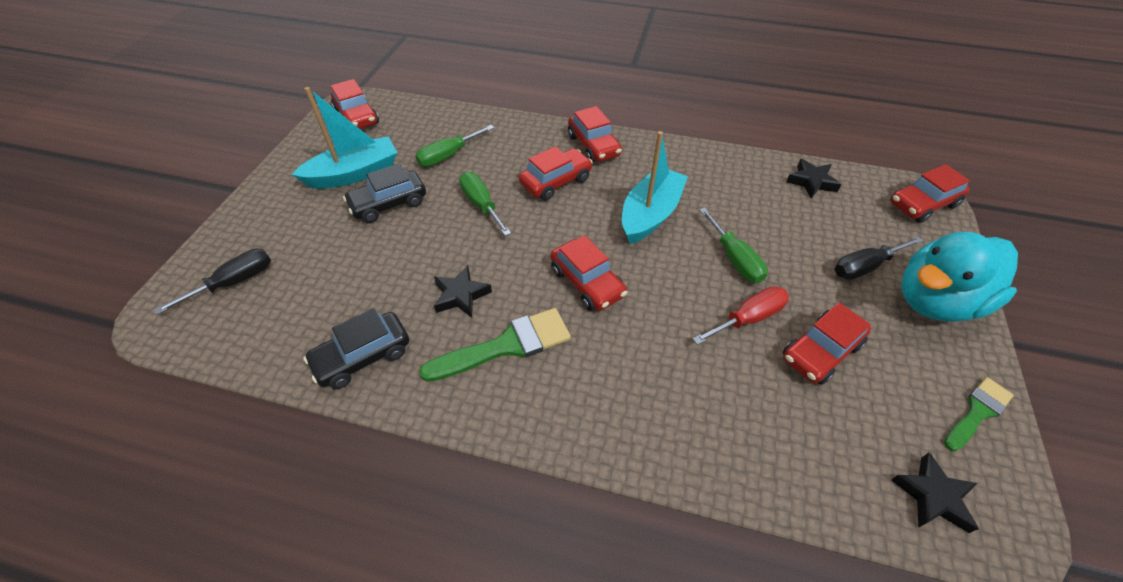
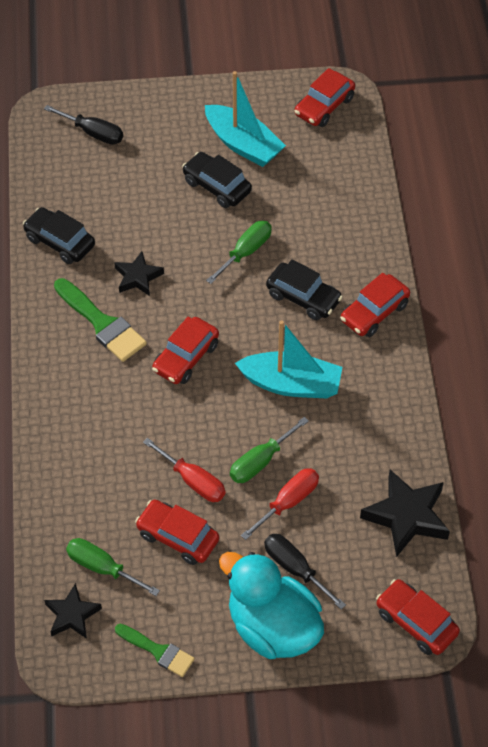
camera: 70 degrees right, 5 degrees up
(448, 156) = (301, 201): green screwdriver -> green screwdriver (102, 568)
(556, 182) = (303, 297): red car -> black car
(786, 251) = (288, 502): none -> red screwdriver
(811, 182) = (407, 516): black star -> black star, size x1.63

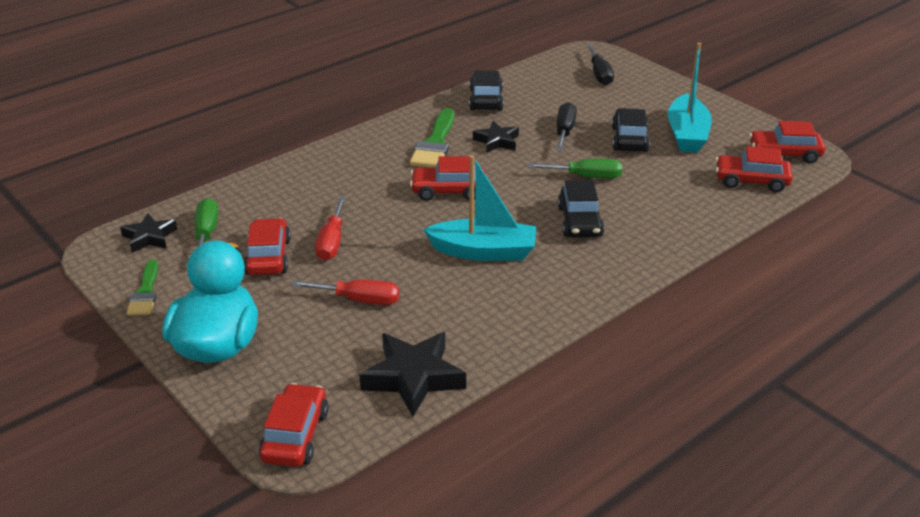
camera: 55 degrees right, 20 degrees down
(260, 461) = (386, 268): green screwdriver -> none
(291, 384) = (484, 251): turquoise boat -> turquoise boat turned 60 degrees counterclockwise
(295, 568) = (292, 332): black screwdriver -> black screwdriver (564, 131)
(374, 312) = (615, 265): red car -> red car (751, 181)

